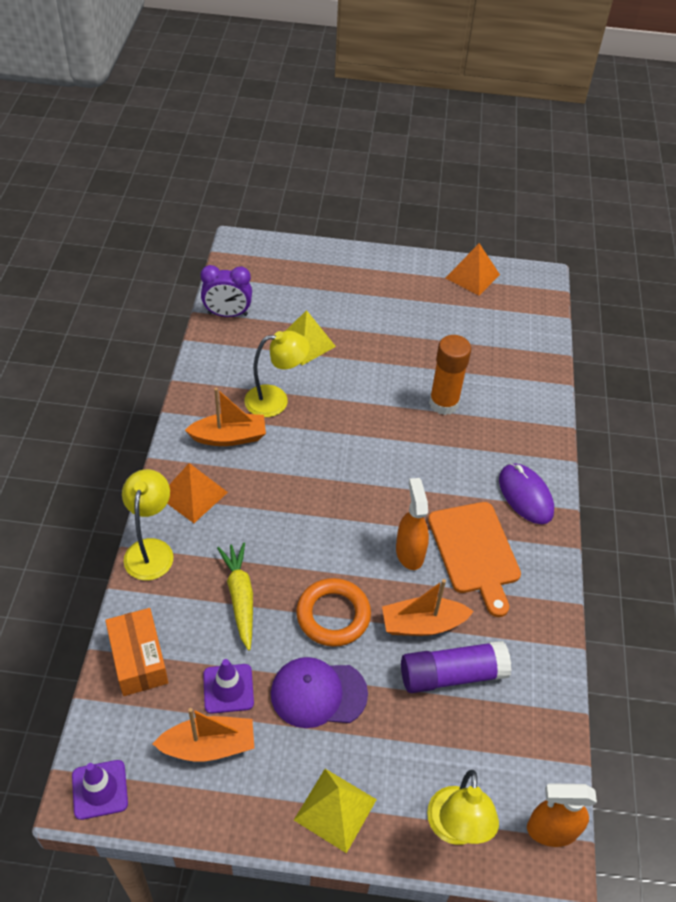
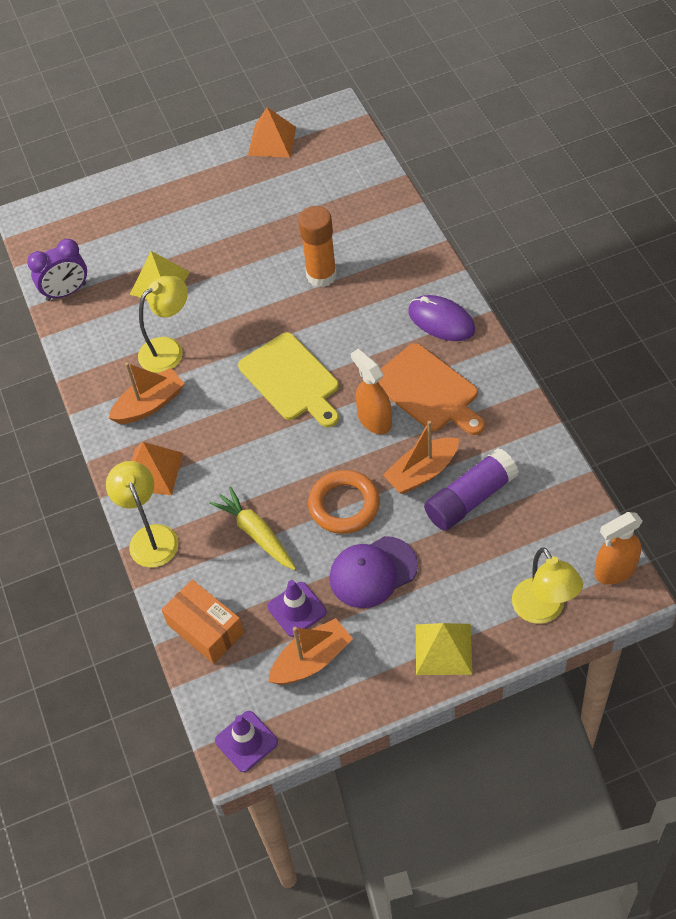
camera: 20 degrees left, 5 degrees up
(360, 478) = (291, 379): none -> yellow cutting board

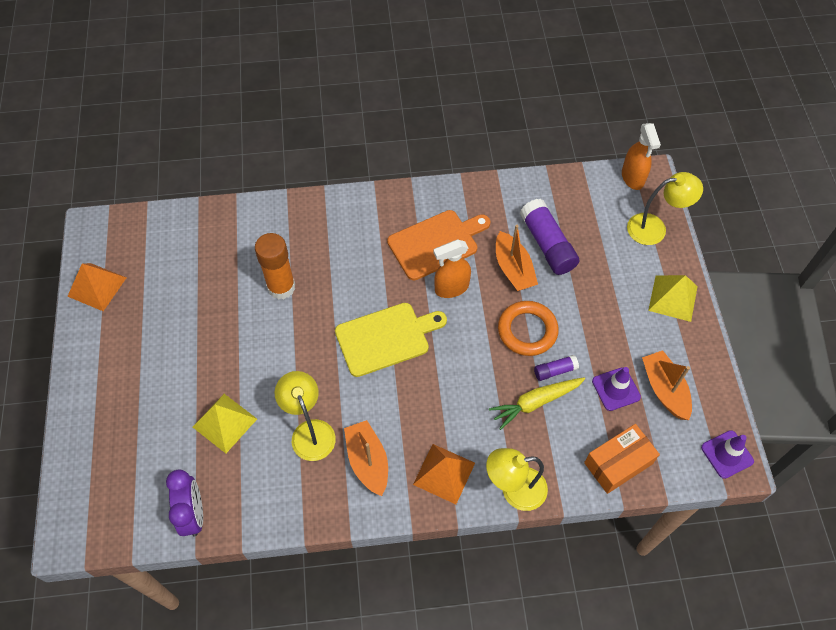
camera: 80 degrees left, 5 degrees up
(301, 543) = (555, 371): none -> purple glue stick
(373, 572) = (595, 326): purple cap -> none
(441, 321) = (370, 215): purple mouse -> none

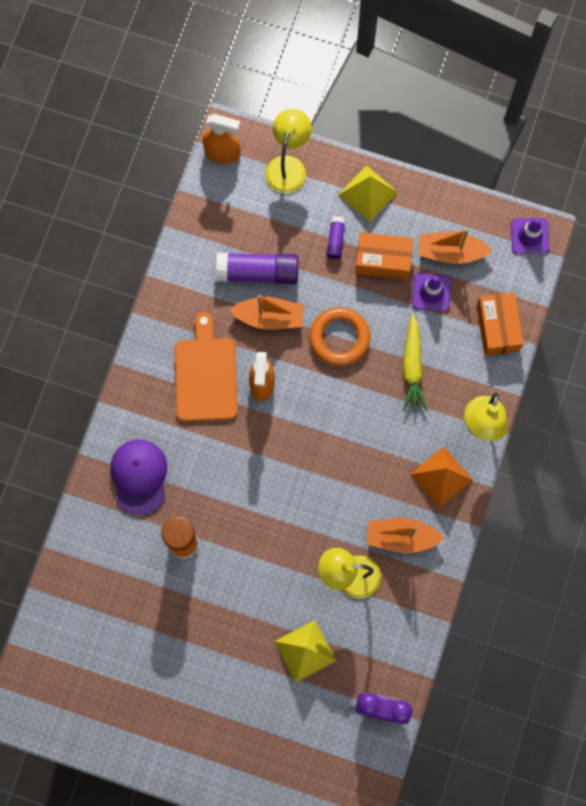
camera: 65 degrees left, 15 degrees up
(97, 286) = (94, 727): orange pyramid -> none
(324, 232) = (139, 476): none -> purple cap
(386, 338) = (286, 468): yellow cutting board -> none
(555, 371) = (390, 335): purple glue stick -> purple glue stick (335, 240)
(620, 336) = (383, 260): none -> orange box

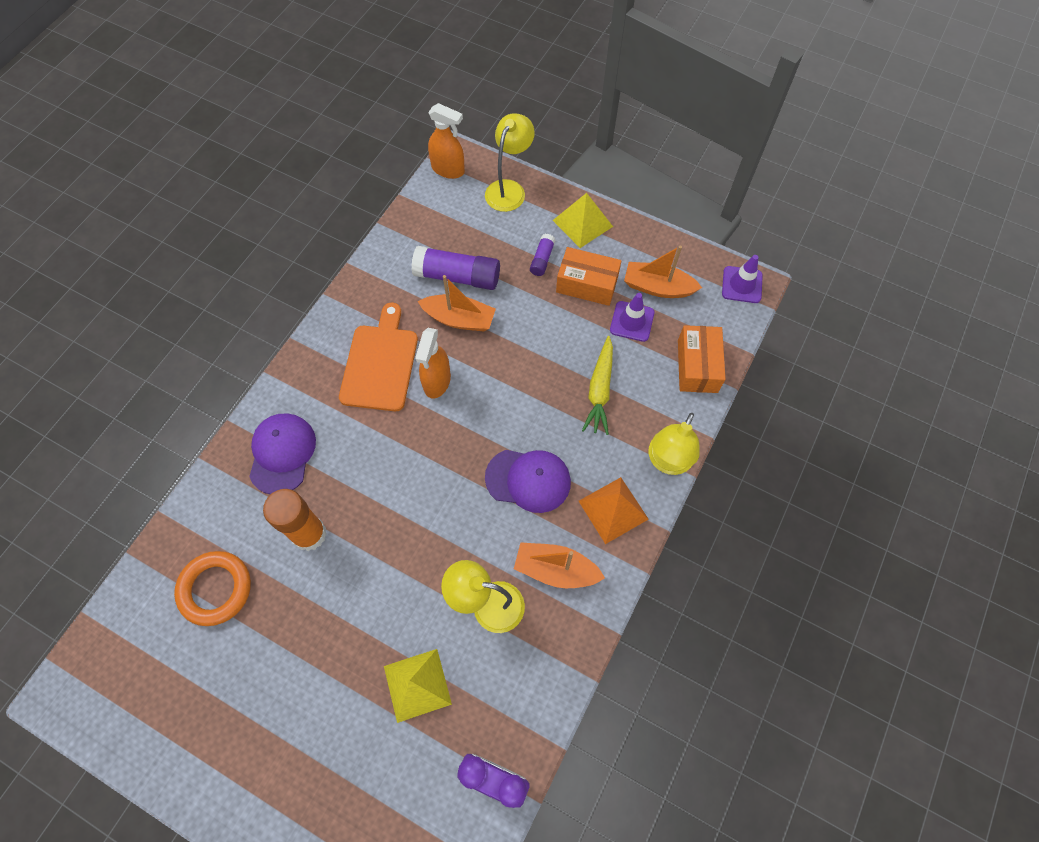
camera: 10 degrees right, 10 degrees down
(339, 338) = (528, 350): orange ring -> orange ring (215, 589)
(363, 463) = (528, 480): none -> purple cap

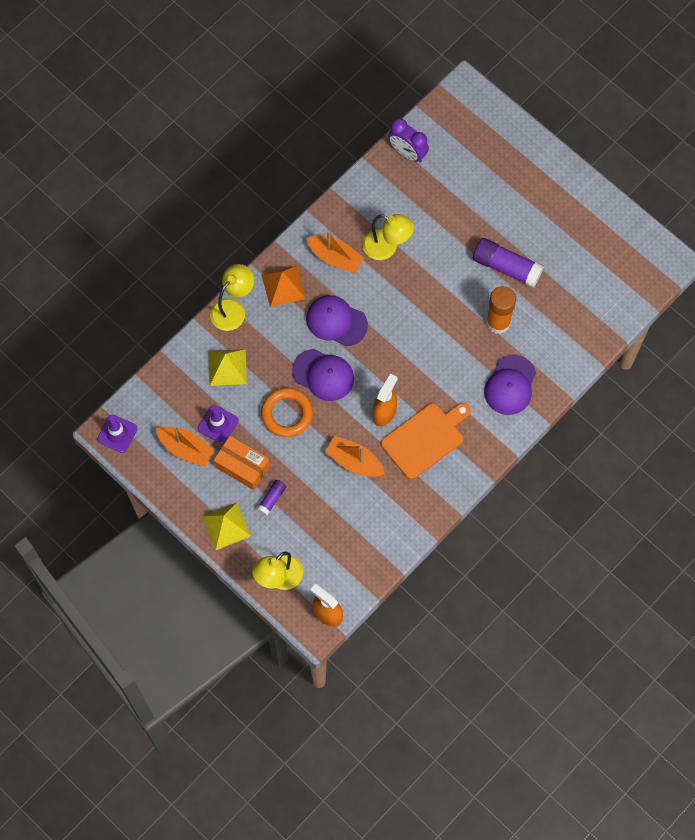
camera: 165 degrees left, 5 degrees up
(215, 589) = (566, 302): orange ring -> orange ring (287, 414)
(380, 363) = (425, 439): orange cutting board -> orange cutting board turned 150 degrees counterclockwise
(417, 685) = (443, 212): yellow pyramid -> yellow pyramid (227, 367)
(457, 276) = (346, 501): purple glue stick -> purple glue stick (506, 267)
(525, 408) = (323, 375): none -> purple cap
(600, 390) = (262, 374): yellow carrot -> none
(697, 366) = (182, 374): orange box -> none

